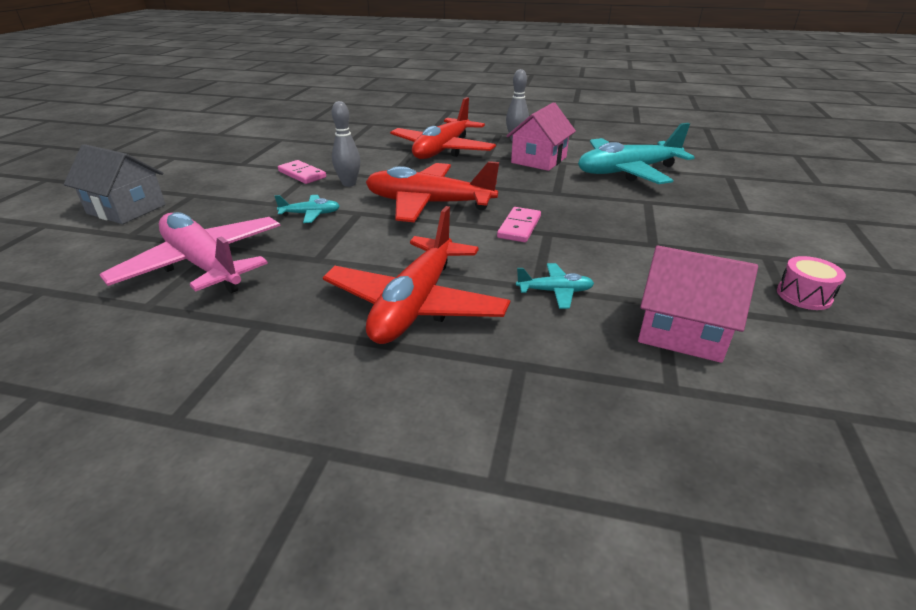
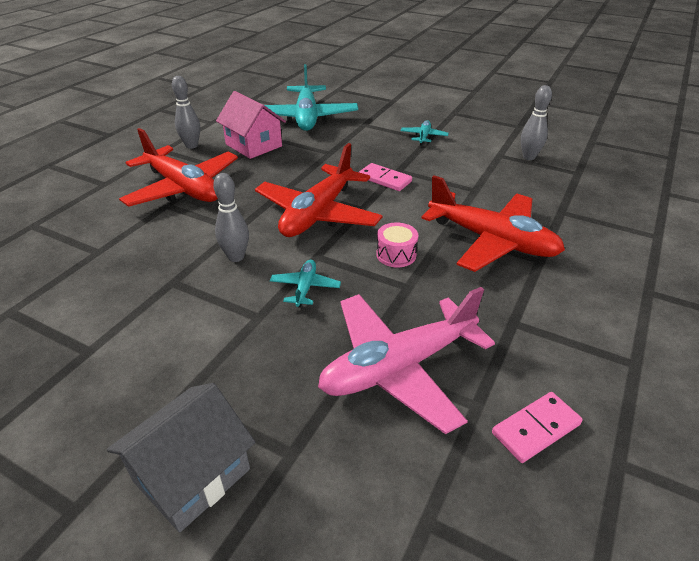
camera: 75 degrees left, 5 degrees up
(302, 174) = (179, 292): pink domino -> pink domino (536, 429)
(555, 291) = (482, 184): turquoise plane -> turquoise plane (423, 137)
(681, 331) = (529, 157): pink house -> grey bowling pin
(804, 295) = (496, 117): pink drum -> pink drum (396, 254)

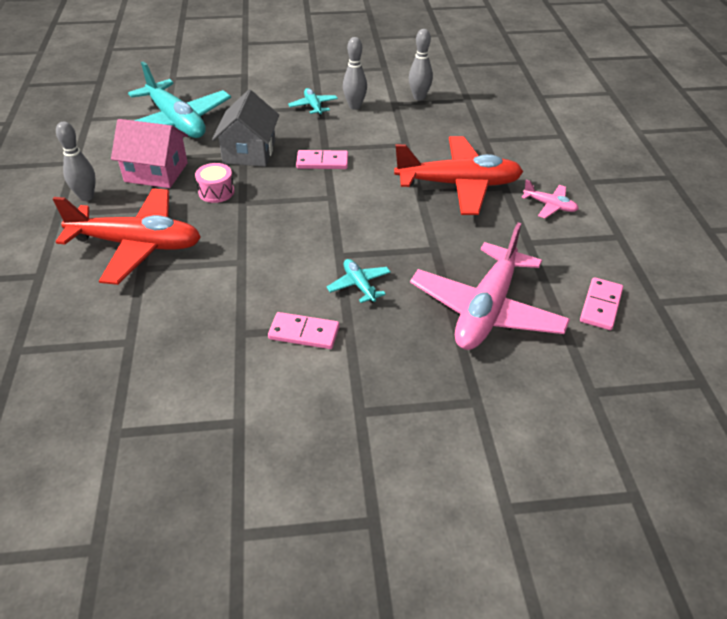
camera: 35 degrees left, 5 degrees up
(192, 475) = (428, 452): grey house -> grey house (249, 152)
(217, 305) = (304, 333): none -> pink domino
(236, 257) = (271, 286): grey bowling pin -> grey bowling pin (355, 106)
(318, 213) = (299, 217): red plane -> none
(396, 254) = (400, 226): pink drum -> pink drum (216, 192)
(575, 297) = (549, 206): none -> pink plane

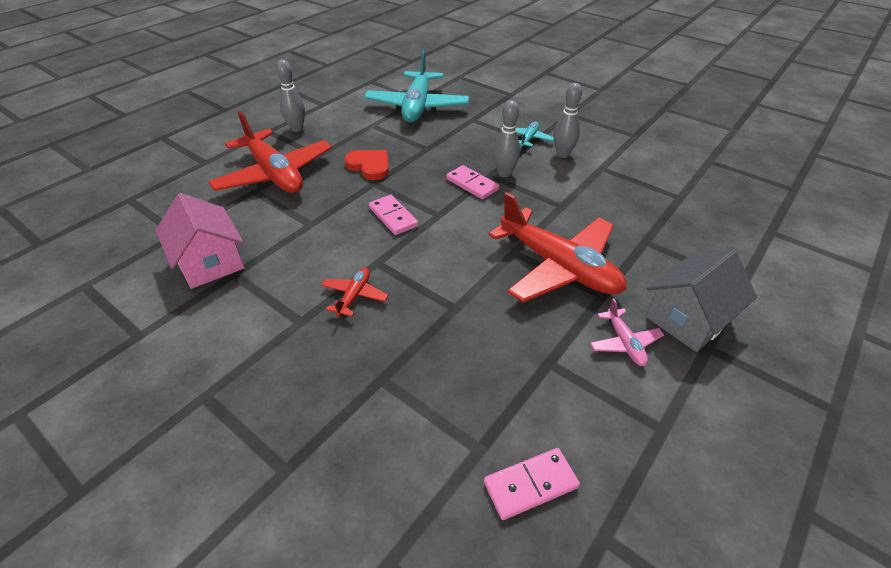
camera: 45 degrees right, 0 degrees up
(156, 172) = (355, 133): pink house -> pink house (210, 262)
(216, 192) = (370, 166): pink drum -> red heart
(249, 152) = (432, 150): grey house -> grey house (688, 318)
(304, 333) = (266, 304): pink domino -> pink domino (393, 217)
(359, 285) = (354, 296): turquoise plane -> red plane
(419, 97) = (632, 173): grey bowling pin -> grey bowling pin (504, 173)
(486, 310) = (416, 395): pink plane -> none

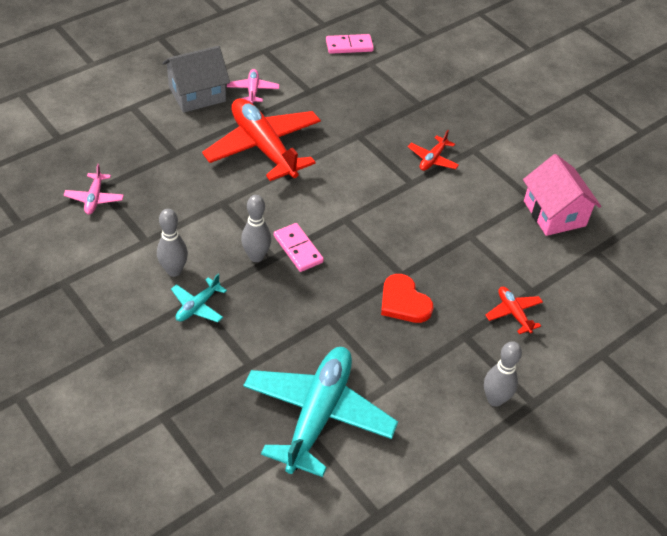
camera: 170 degrees left, 5 degrees up
(274, 174) = (513, 313): red plane -> red plane, size x0.44
(393, 217) = (389, 226): pink domino -> none
(675, 188) = (94, 198): none -> pink plane

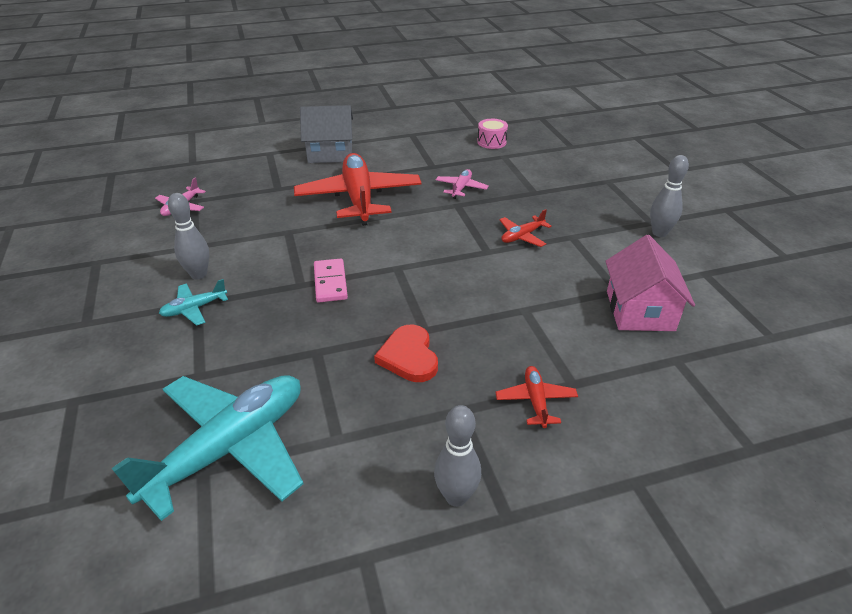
camera: 25 degrees right, 10 degrees down
(253, 90) = (380, 158): pink plane -> pink plane (461, 188)
(256, 256) = (284, 280): grey bowling pin -> grey bowling pin (659, 233)
(349, 46) = (491, 142): pink domino -> pink drum

